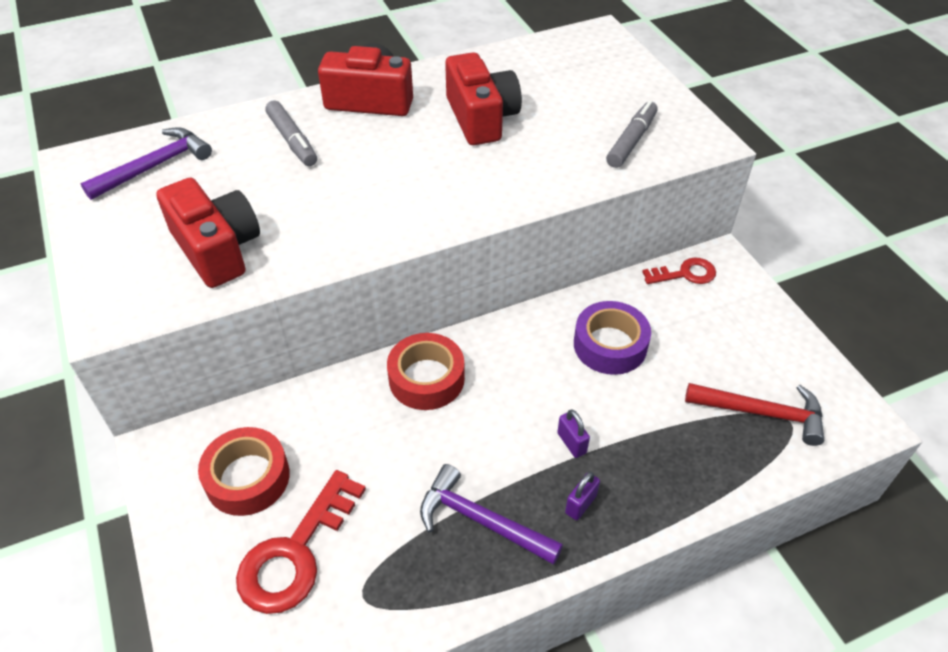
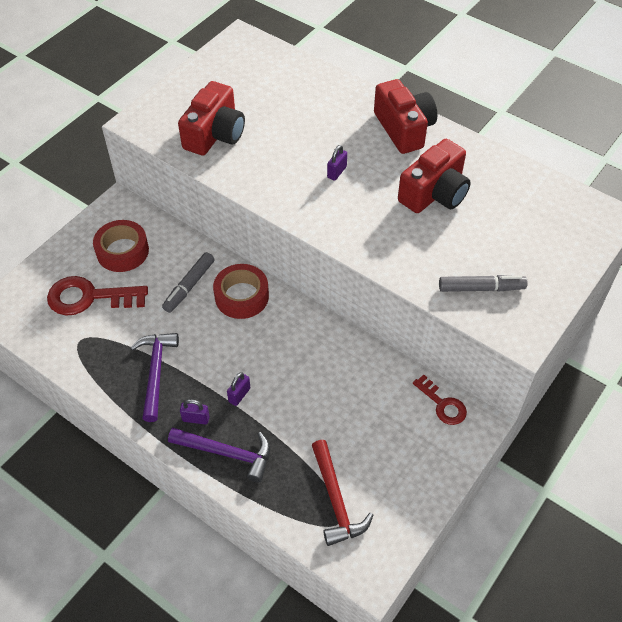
camera: 60 degrees right, 5 degrees up
(155, 166) = (261, 70): purple hammer -> purple hammer (227, 453)
(292, 140) = (332, 114): grey marker -> grey marker (189, 286)
(385, 173) = (336, 172): none -> purple padlock
(610, 345) = (337, 383): purple tape -> none

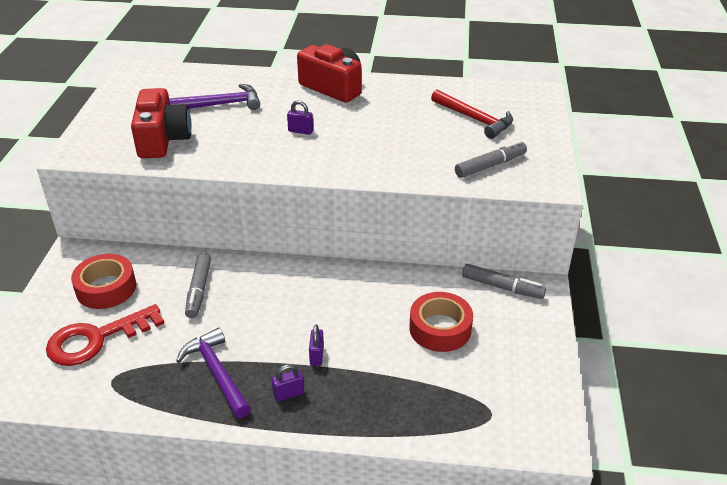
camera: 30 degrees left, 15 degrees down
(227, 453) = (342, 408): purple hammer -> purple hammer (221, 104)
(241, 296) = (258, 279): red tape -> red tape (440, 328)
(336, 172) = (300, 131): purple padlock -> purple padlock turned 75 degrees counterclockwise
(336, 500) = (474, 399): red hammer -> red hammer (475, 119)
(434, 193) = (396, 119): red camera -> none
(443, 404) = (502, 287): red key -> grey marker

